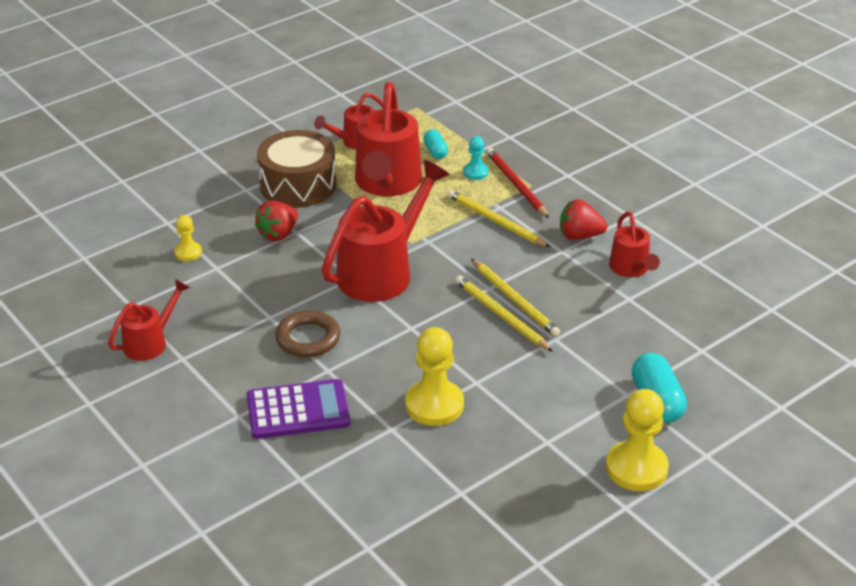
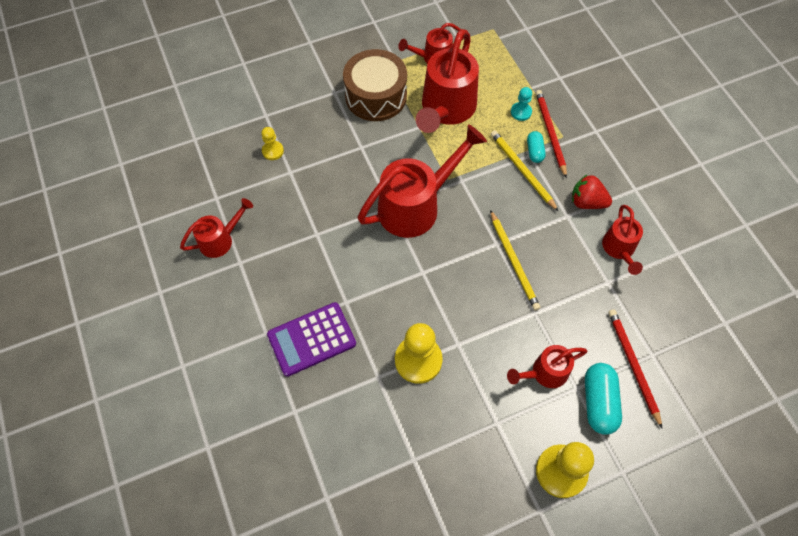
camera: 15 degrees right, 25 degrees up
(278, 234) = (346, 146): red strawberry -> none
(298, 410) = (311, 339): purple calculator -> purple calculator turned 150 degrees clockwise
(308, 338) = (339, 264): brown ring -> none
(435, 151) = (494, 81): turquoise capsule -> turquoise capsule (534, 151)
(501, 315) = (498, 276): yellow pencil -> none
(586, 388) = (545, 373): none -> red watering can
(683, 363) = (633, 365): none -> red pencil

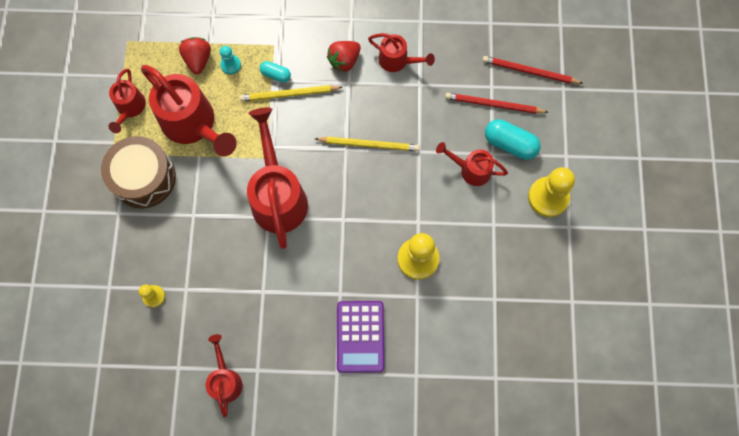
camera: 65 degrees left, 10 degrees up
(509, 86) = (198, 60): none -> red strawberry
(545, 373) = (471, 170): red watering can -> red watering can turned 105 degrees clockwise
(550, 133) = (264, 53): red pencil -> red pencil (529, 71)

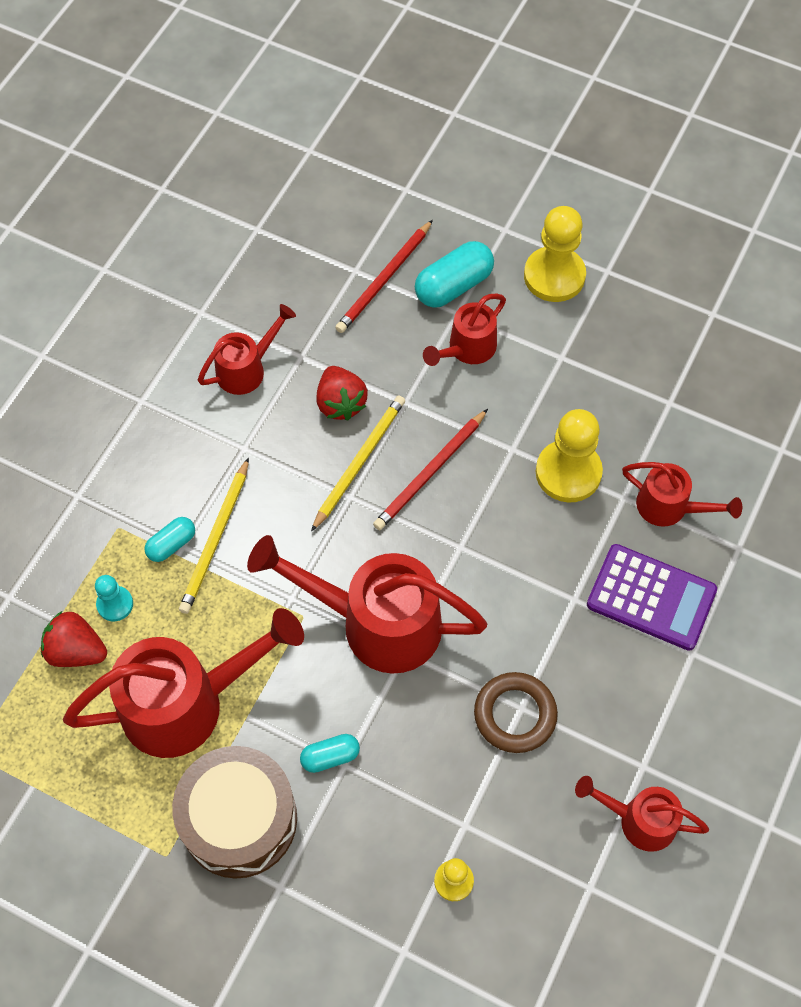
camera: 65 degrees left, 10 degrees down
(130, 108) = (100, 795): red watering can -> red watering can (669, 507)
(194, 206) = (330, 757): none -> turquoise capsule
(257, 290) = (515, 714): none -> brown ring
(344, 61) = (205, 439): red strawberry -> red strawberry (340, 403)
(529, 71) = (358, 216): red pencil -> red pencil (430, 472)

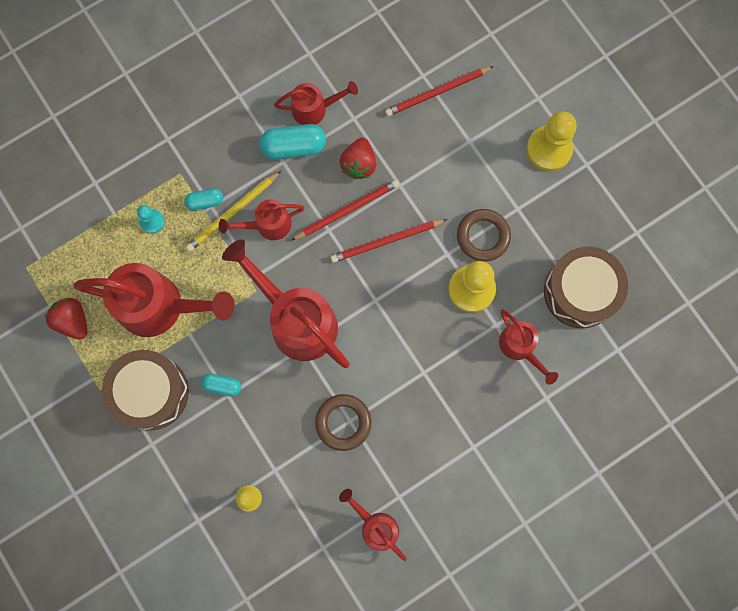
camera: 30 degrees right, 15 degrees up
(76, 651) = (115, 238): red strawberry -> red strawberry (73, 321)
(359, 462) = (347, 210): yellow pencil -> red pencil
(453, 286) = (479, 121): turquoise capsule -> turquoise capsule (294, 147)
(467, 349) = (460, 170): red watering can -> red watering can (267, 225)
(542, 407) = (483, 236): none -> brown ring
(651, 597) = (470, 398): purple calculator -> none
(695, 409) = (580, 292): none -> brown drum

